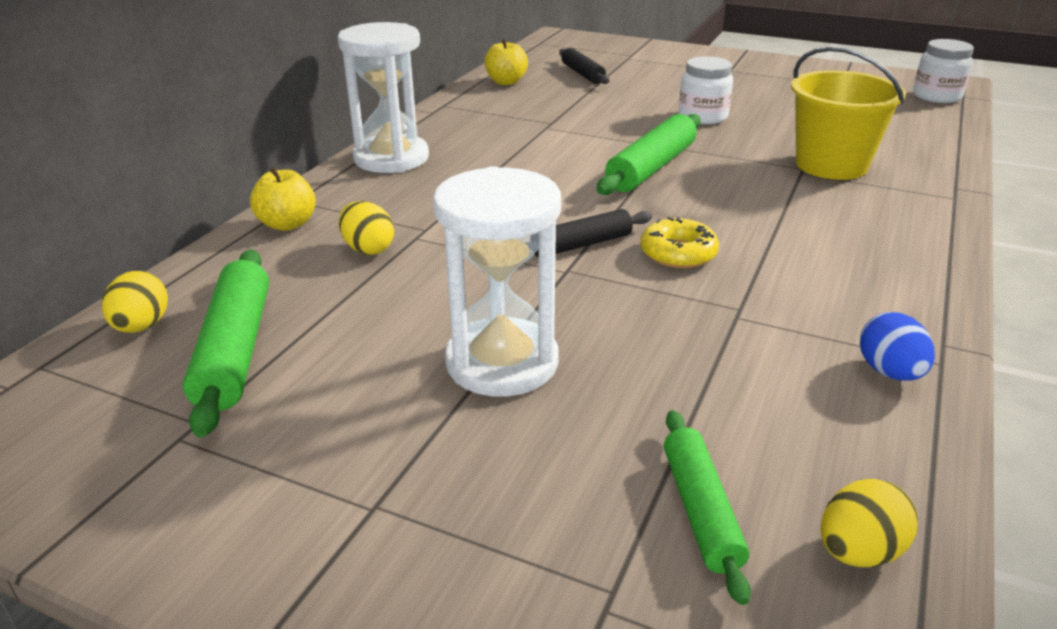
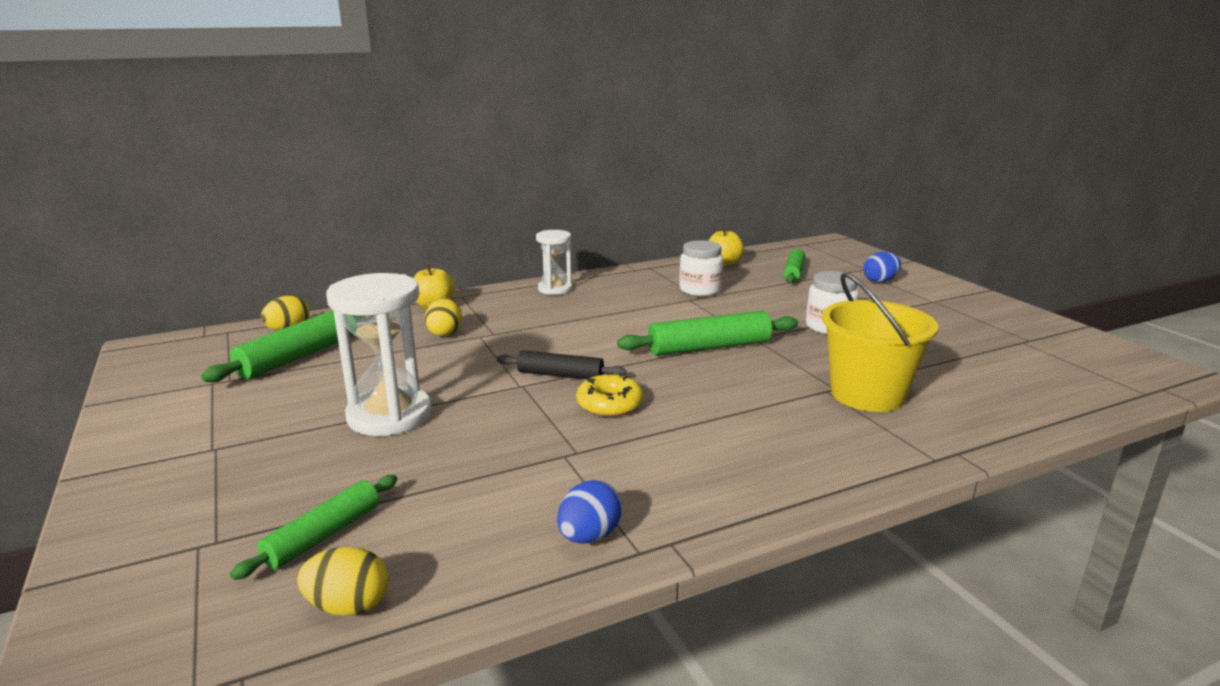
camera: 40 degrees right, 10 degrees down
(391, 158) = (555, 289): white hourglass -> white hourglass, size x0.60
(582, 74) = (793, 272): black rolling pin -> green rolling pin
(662, 63) = (880, 281): none -> blue egg
(936, 96) = (1125, 379): white jar -> white jar (700, 290)

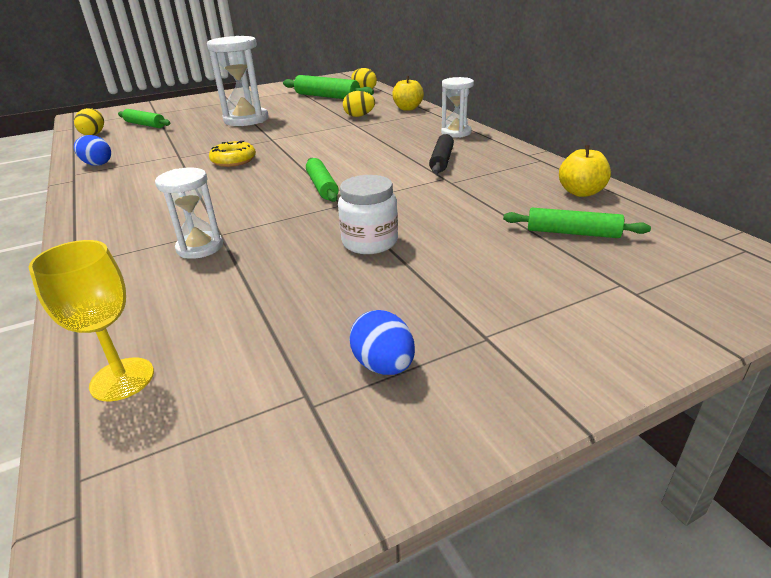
camera: 90 degrees right, 10 degrees up
(560, 375) = (283, 146): black rolling pin -> black rolling pin (441, 160)
(700, 290) = (475, 182): white jar -> none
(709, 347) = (322, 186): green rolling pin -> green rolling pin, size x0.65
(867, 394) = (200, 247): yellow bucket -> white hourglass
(880, 281) = (570, 298): blue egg -> blue egg (384, 365)
(1064, 396) = (122, 379): none -> yellow goblet

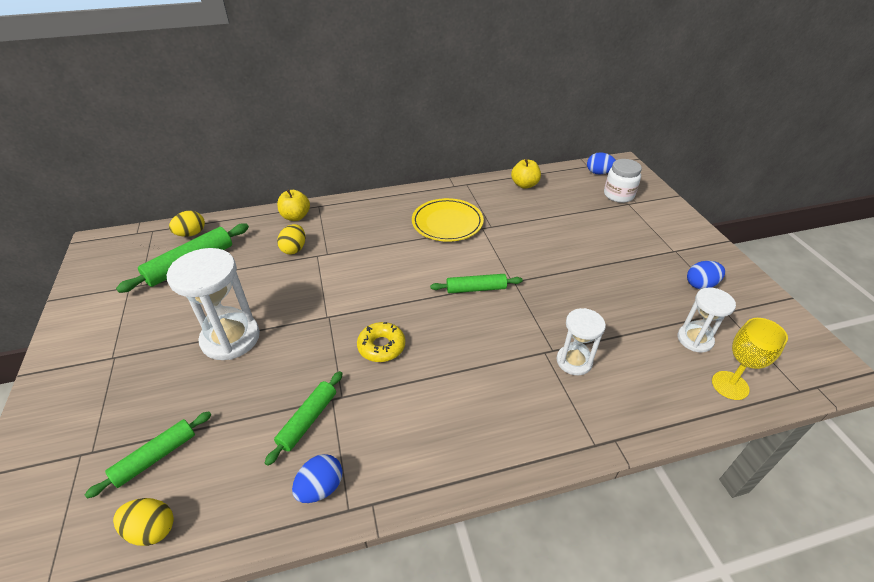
camera: 80 degrees left, 10 degrees up
(370, 242) = (577, 274): white jar -> white jar (618, 195)
(441, 160) = (447, 223): black rolling pin -> yellow plate
(456, 133) = (387, 204): white hourglass -> white hourglass (694, 339)
(572, 233) = (576, 201): green rolling pin -> green rolling pin (308, 420)
(707, 250) = (598, 173): none -> blue egg

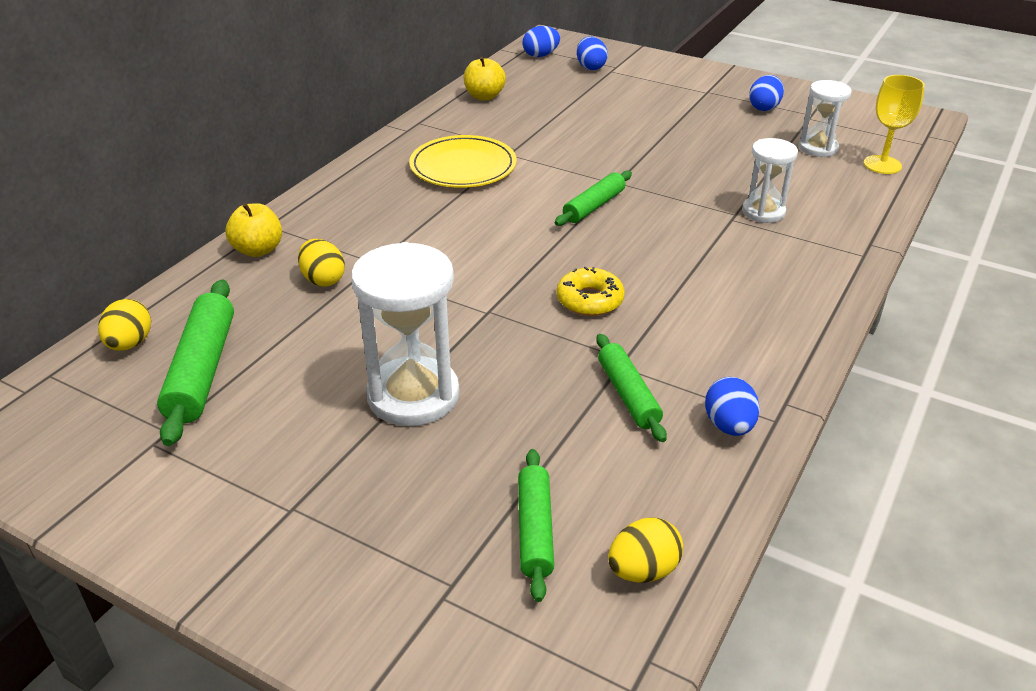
camera: 45 degrees left, 5 degrees down
(618, 195) = (590, 67): white jar -> blue egg

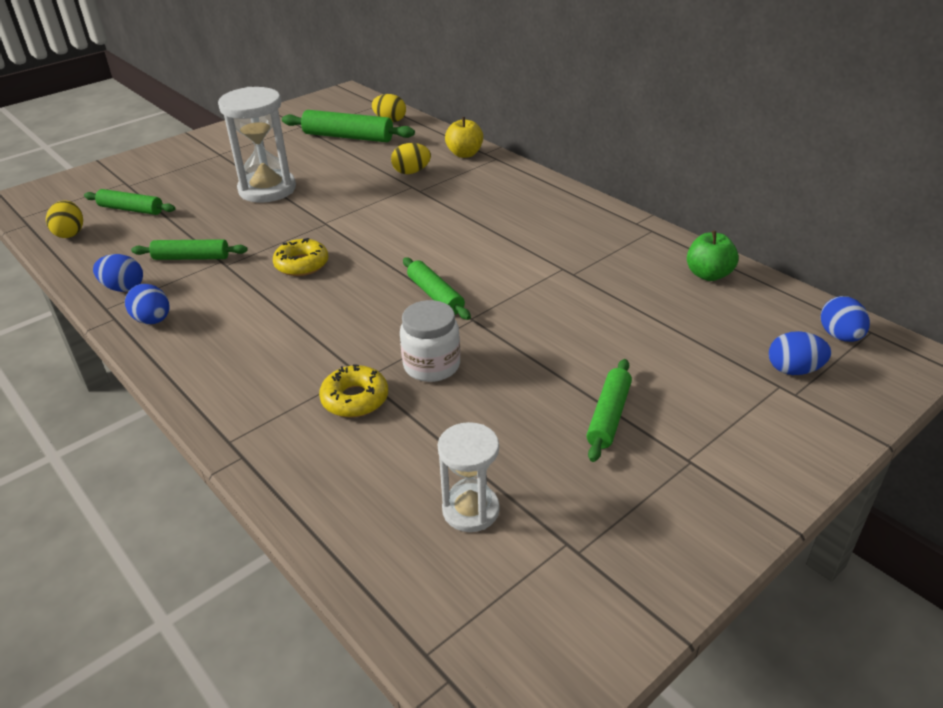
camera: 110 degrees right, 0 degrees up
(463, 167) = (547, 241): yellow plate -> none
(484, 96) = (708, 275): yellow apple -> green apple
(689, 117) = (608, 416): none -> green rolling pin
(694, 188) = (431, 365): none -> white jar
(763, 212) = (355, 399): white hourglass -> yellow donut
(764, 107) = (617, 503): blue egg -> blue egg (153, 320)
(882, 165) = (391, 560): yellow goblet -> none

